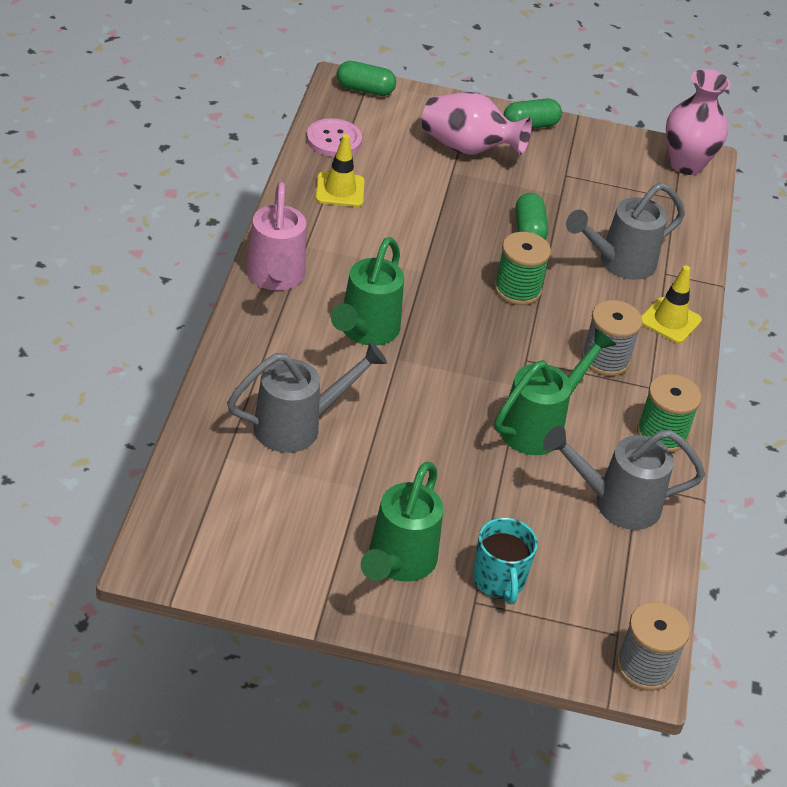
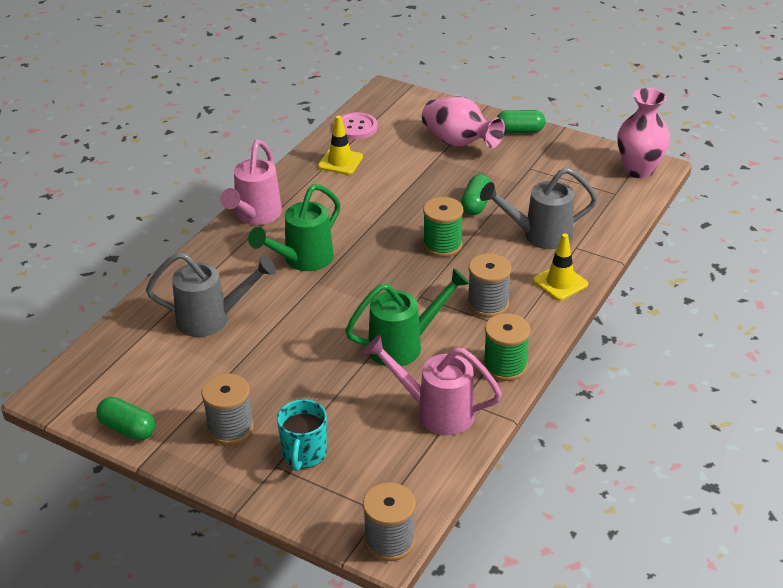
camera: 25 degrees right, 5 degrees down
(365, 90) = (400, 96): green capsule -> green capsule (127, 429)
(397, 564) = (230, 428): green watering can -> grey spool
(615, 503) = (435, 412): grey watering can -> pink watering can

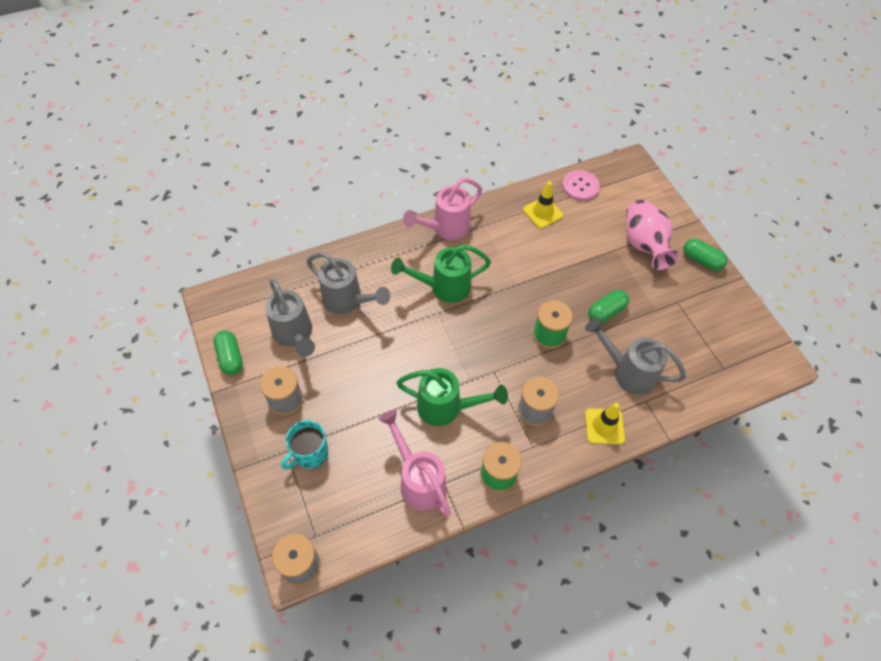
camera: 35 degrees right, 20 degrees up
(183, 374) = (294, 335): none -> grey watering can
(639, 170) = (765, 357): pink vase -> none

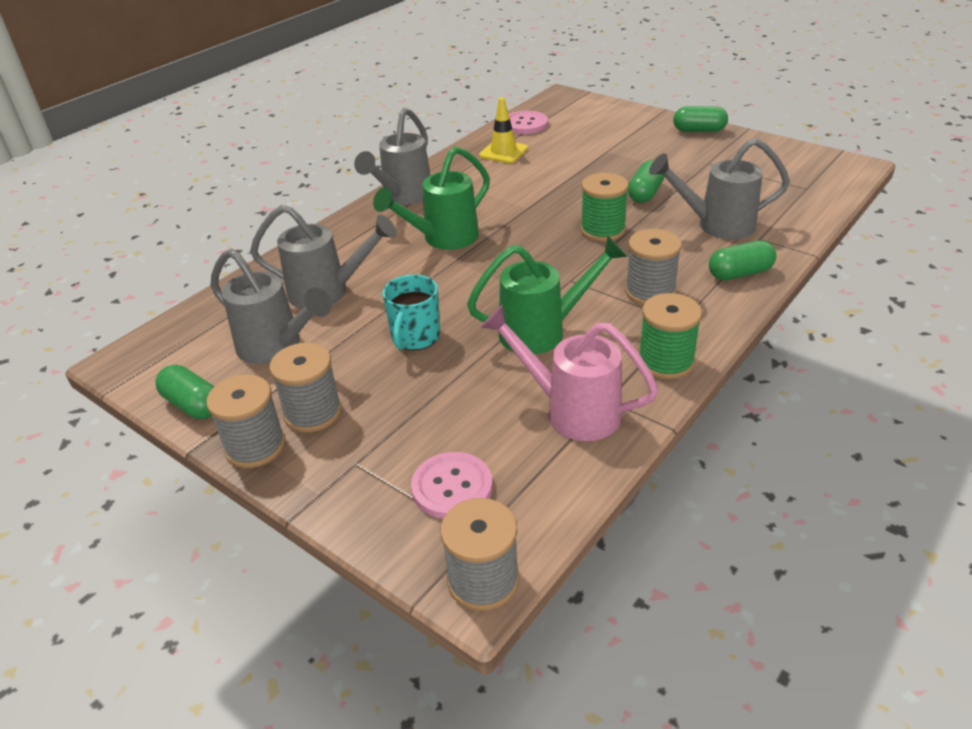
camera: 25 degrees left, 20 degrees down
(245, 408) = (255, 446): none -> grey spool
(310, 453) = (394, 451): turquoise mug -> turquoise mug (415, 337)
(323, 496) = (452, 487): none -> pink button
(445, 228) = (403, 197): pink watering can -> grey watering can
(604, 426) = (740, 273): yellow traffic cone -> green capsule
(644, 245) = (632, 139): pink vase -> none

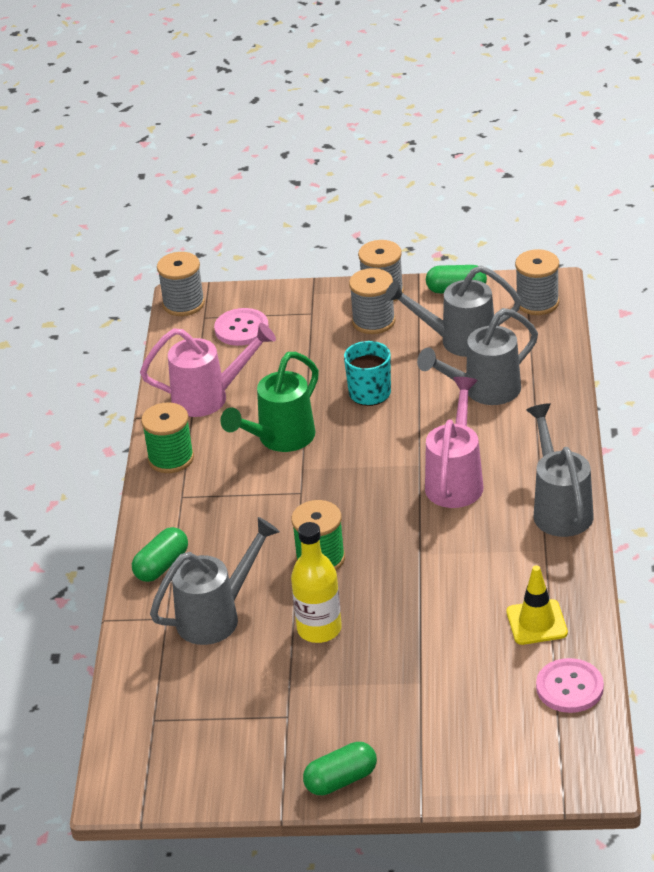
camera: 145 degrees right, 0 degrees up
(443, 239) = (456, 480): green watering can -> pink watering can
(645, 193) = (319, 629): green capsule -> yellow bottle
(650, 292) = (225, 511): grey spool -> grey spool (537, 302)

